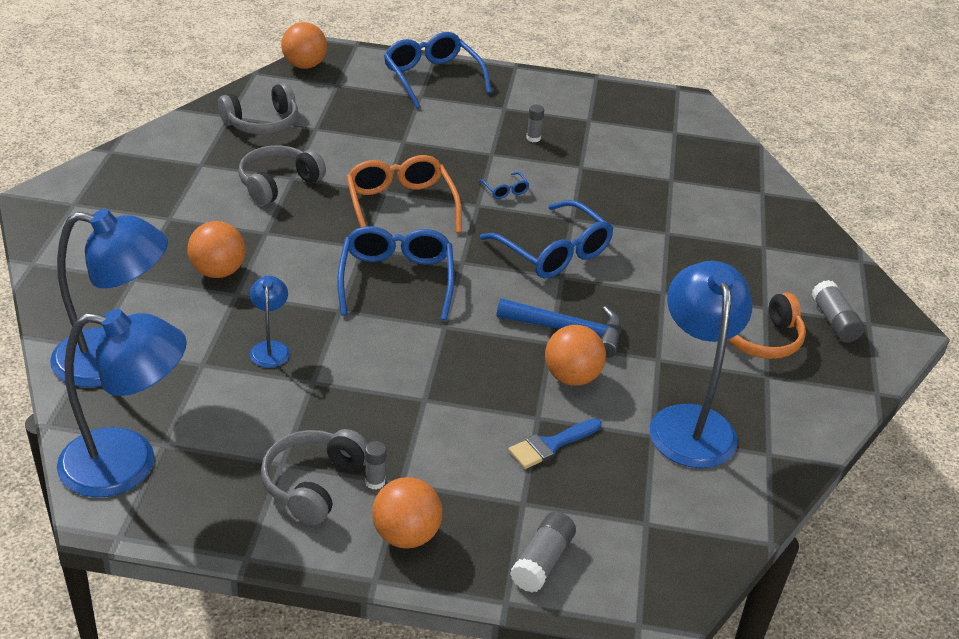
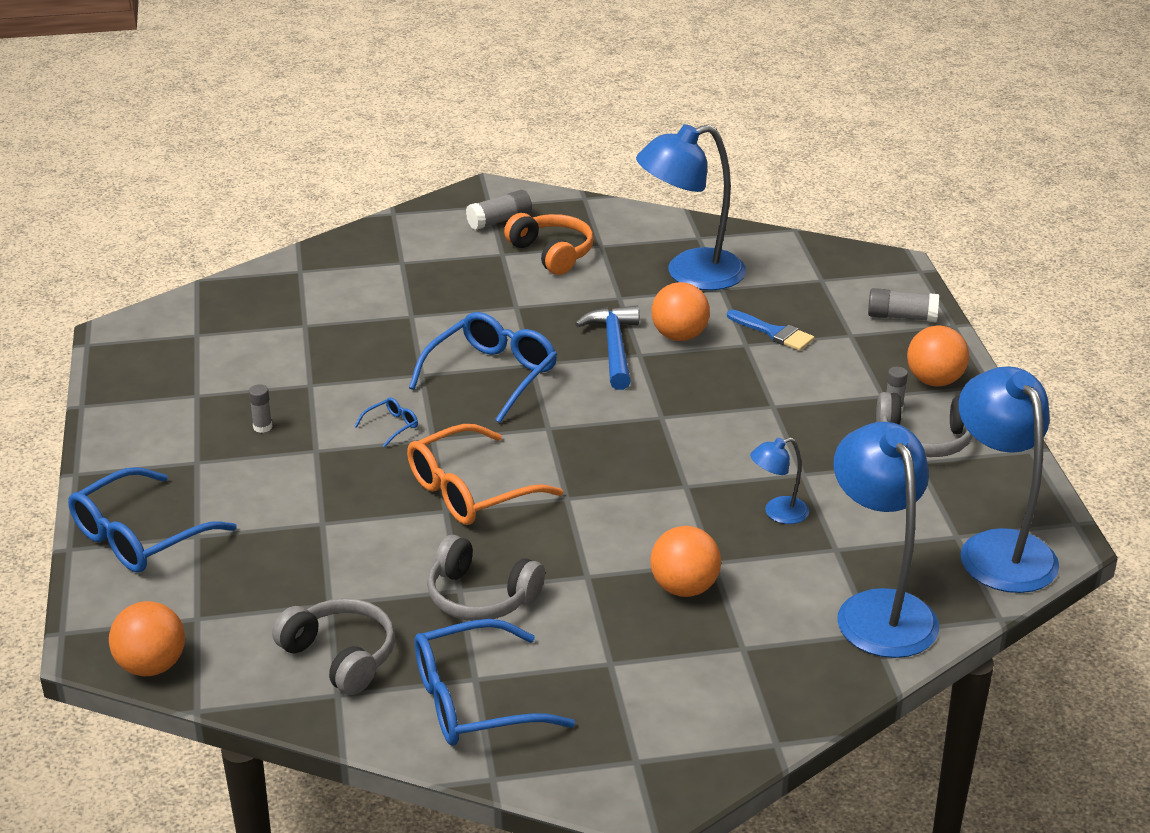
camera: 105 degrees left, 5 degrees down
(396, 280) = (609, 462): blue glasses -> blue glasses (474, 701)

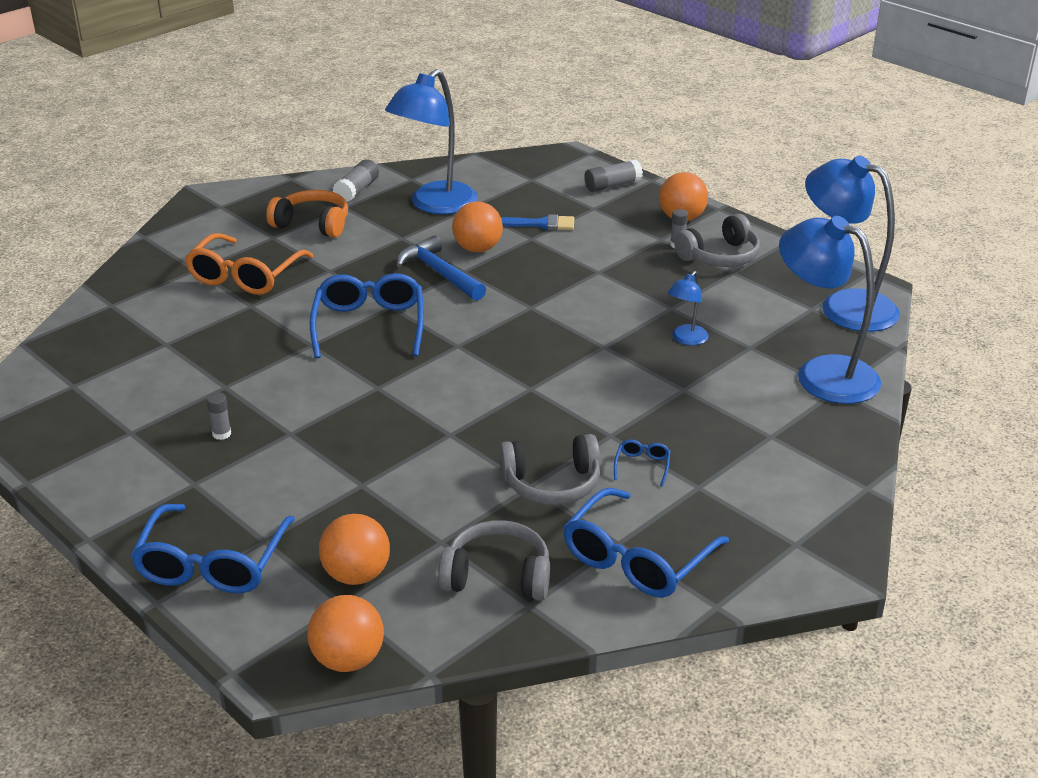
camera: 35 degrees left, 0 degrees up
(392, 426) = (332, 391): blue glasses -> blue glasses (642, 466)
(470, 491) = (452, 413): orange glasses -> orange glasses (245, 276)
(500, 221) = (242, 214): grey glue stick -> grey glue stick (357, 190)
(684, 588) = (685, 414): orange ball -> orange ball (356, 575)

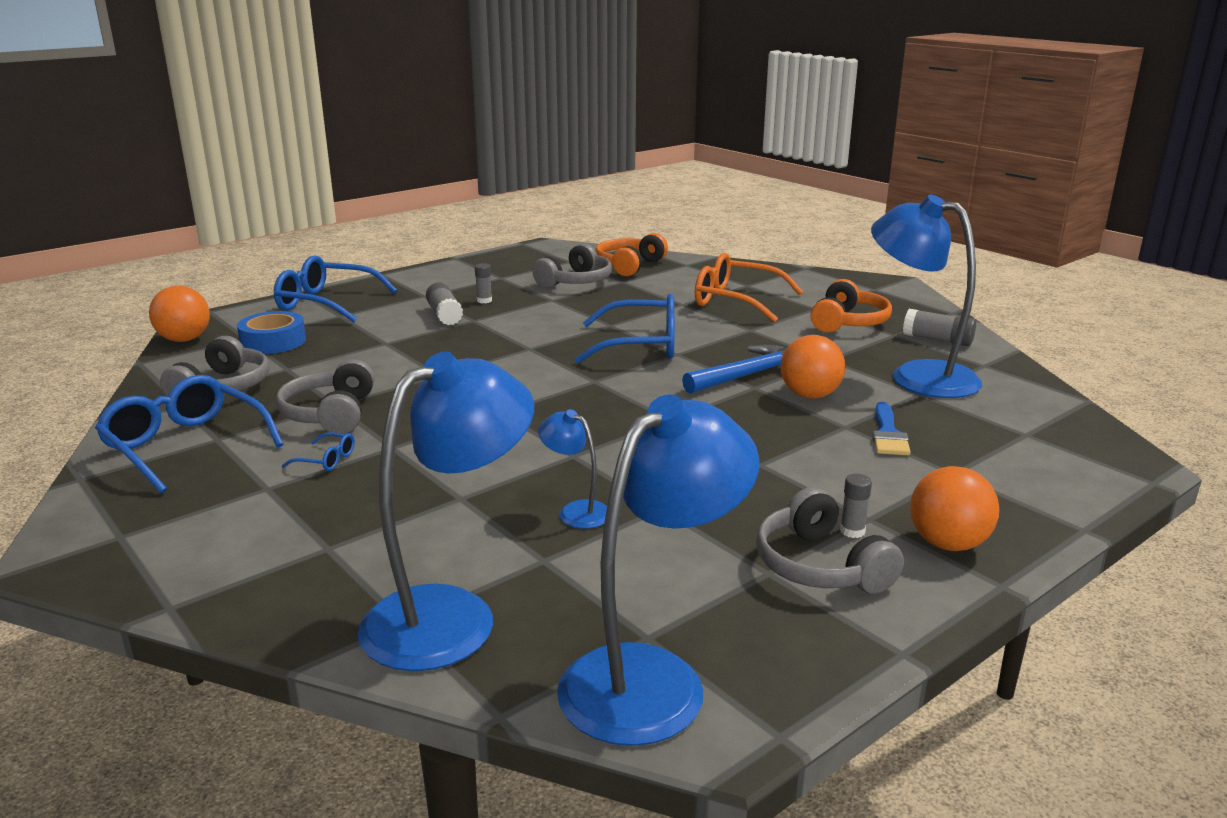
camera: 95 degrees right, 10 degrees down
(105, 342) = (629, 266): none -> orange headphones
(160, 375) = (576, 281): none -> grey headphones
(356, 575) = (273, 341): orange ball -> blue tape
(612, 186) = (1040, 493): grey glue stick -> grey glue stick (445, 315)

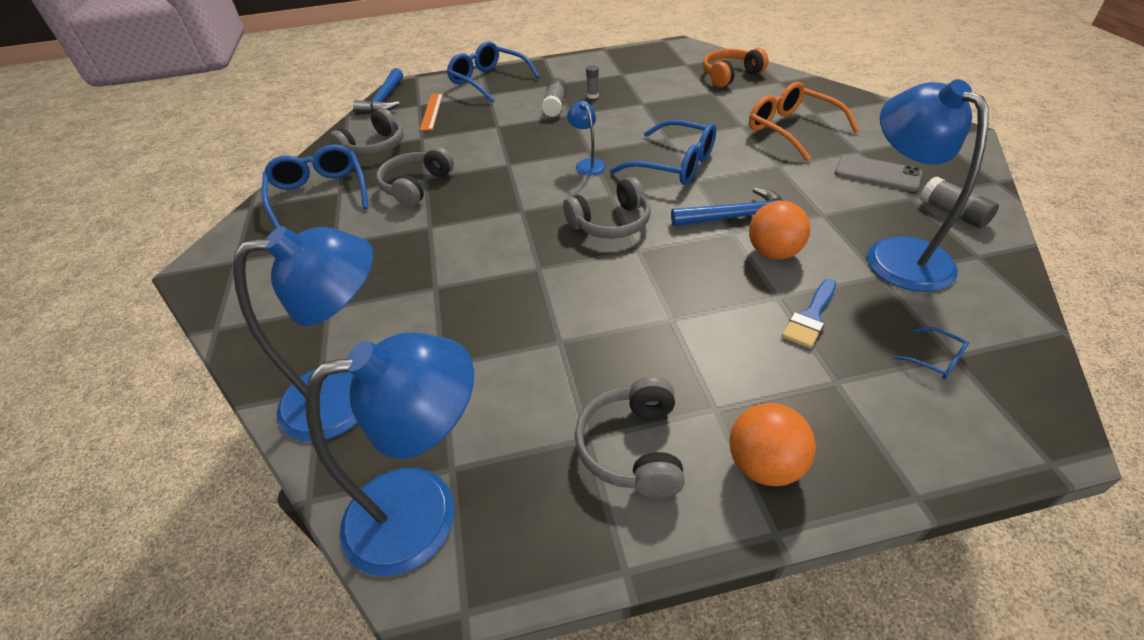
camera: 30 degrees right, 20 degrees up
(184, 339) = (384, 100): orange ball -> blue hammer
(273, 341) = (431, 111): blue tape -> orange ruler
(326, 460) = (383, 228): blue glasses -> blue glasses (935, 359)
(576, 281) = (674, 87): grey headphones -> grey headphones (611, 223)
(576, 511) = (498, 325): blue lamp -> blue lamp (587, 164)
(848, 322) = (877, 174): orange headphones -> grey phone
(852, 531) = (690, 419): grey glue stick -> none

